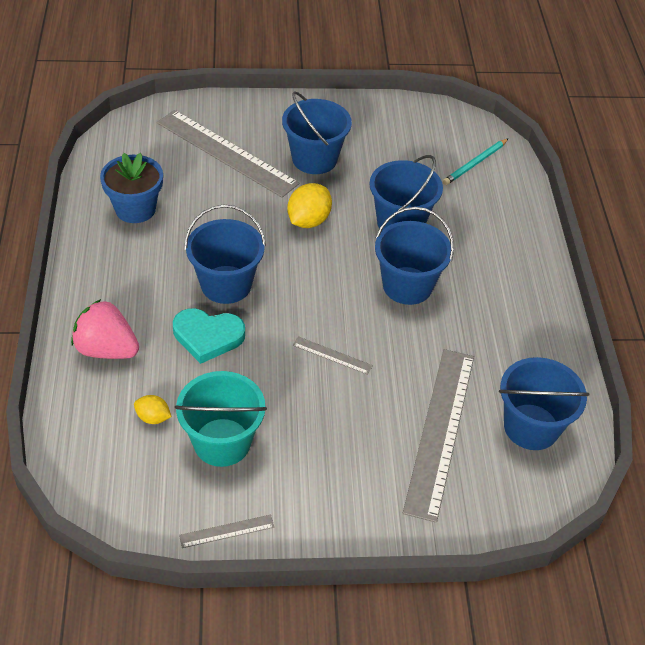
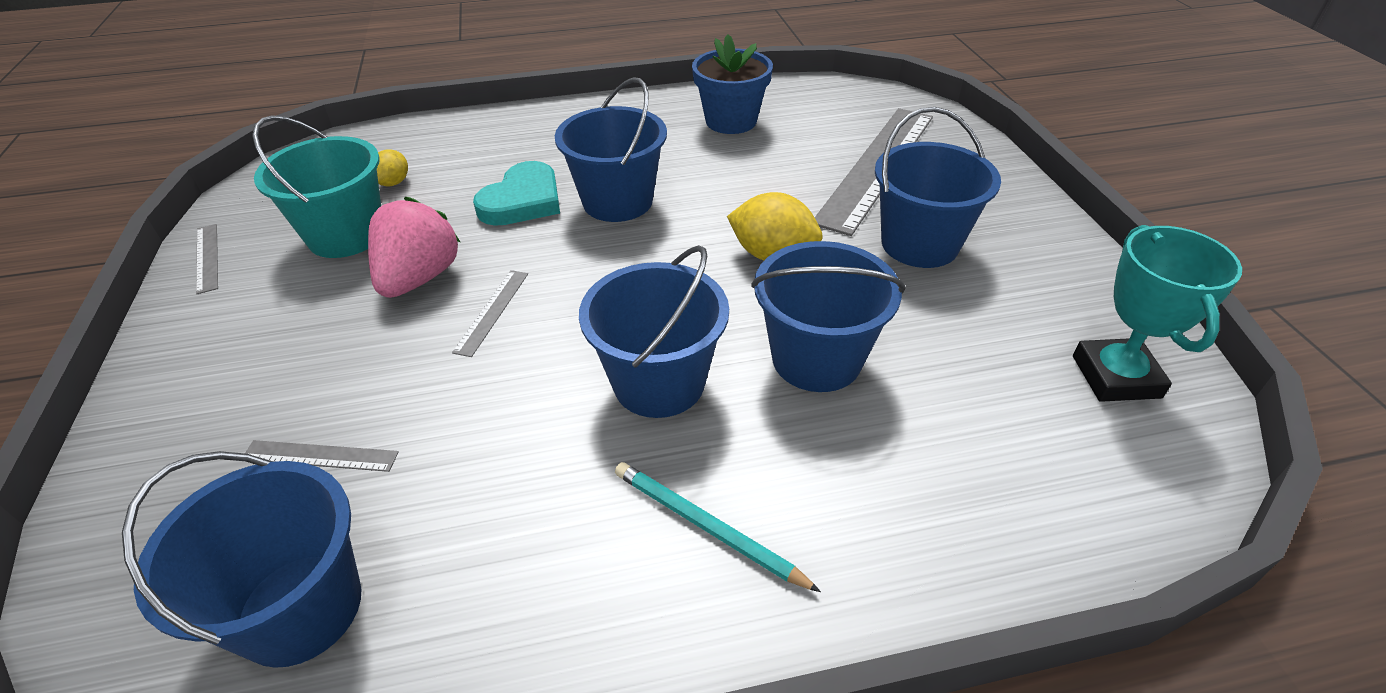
camera: 85 degrees right, 5 degrees down
(106, 349) = (498, 139): pink strawberry -> pink strawberry (419, 278)
(208, 336) = (523, 201): turquoise heart -> turquoise heart turned 150 degrees counterclockwise
(430, 129) = (1115, 377): none -> turquoise trophy
(440, 431) = (320, 456): grey ruler -> grey ruler, size x0.42
(475, 163) = (1060, 460): turquoise pencil -> turquoise pencil (707, 527)

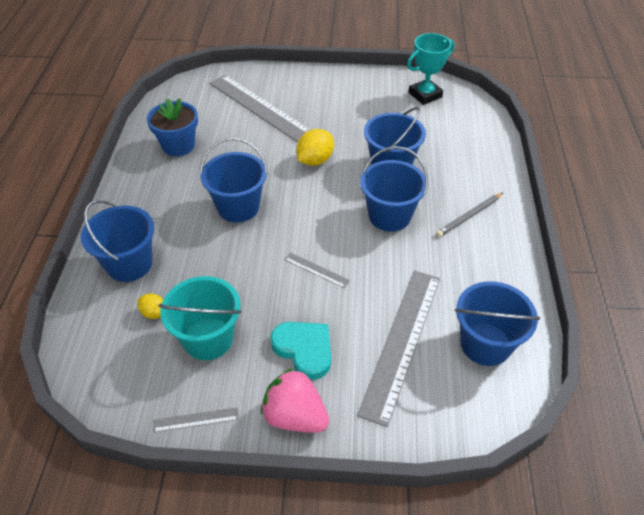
camera: 75 degrees left, 5 degrees up
(320, 456) = (401, 342): grey ruler -> grey ruler, size x2.39
(419, 278) = (272, 300): pink strawberry -> pink strawberry (295, 416)
(523, 201) = (214, 248): turquoise heart -> turquoise heart (304, 350)
(707, 527) = (469, 216): turquoise pencil -> grey pencil
(919, 244) = (328, 114): blue bucket -> blue bucket (129, 264)
(1115, 377) = (425, 95): turquoise trophy -> turquoise trophy turned 45 degrees counterclockwise

